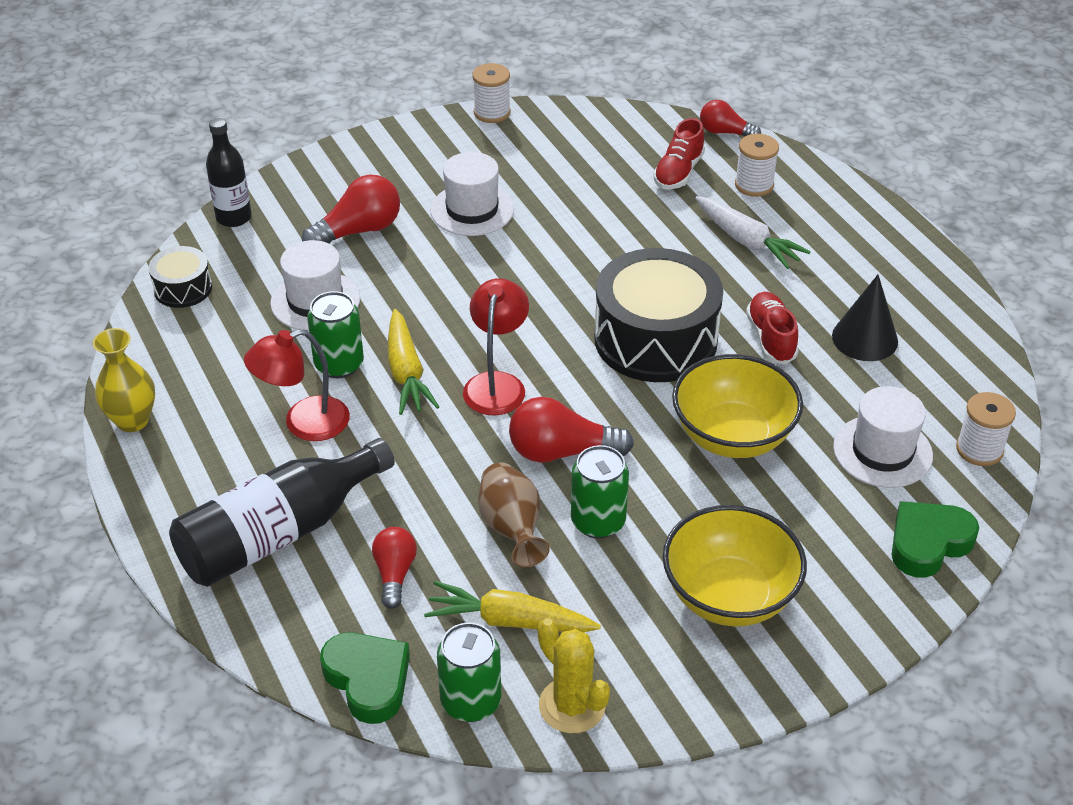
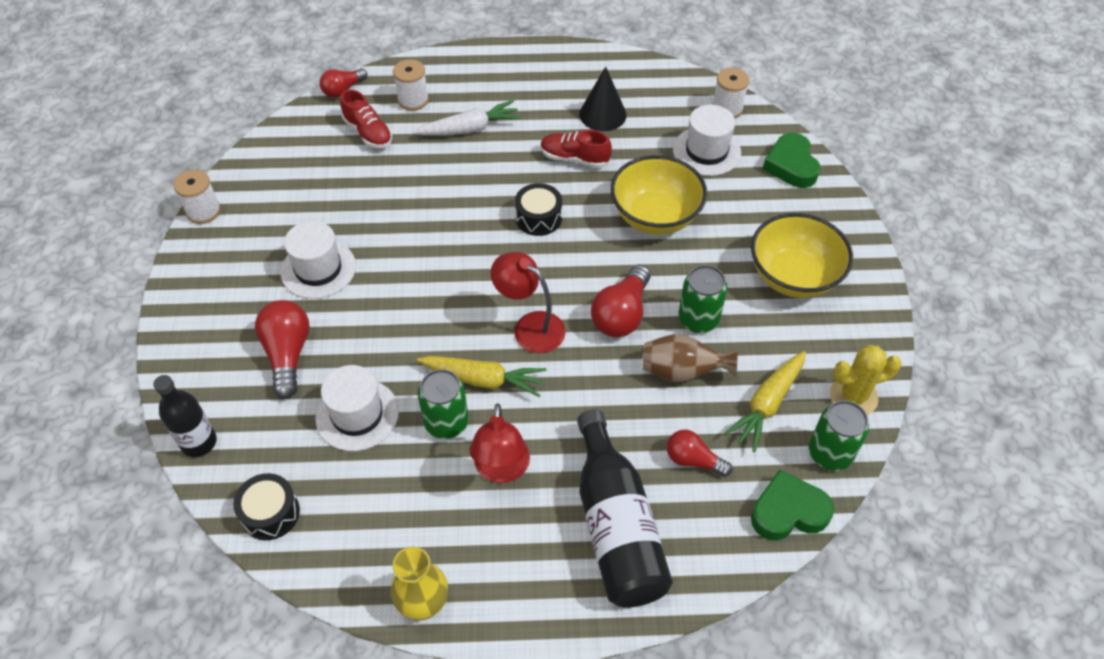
camera: 65 degrees left, 10 degrees up
(655, 339) = (538, 218): black drum -> black drum, size x0.48

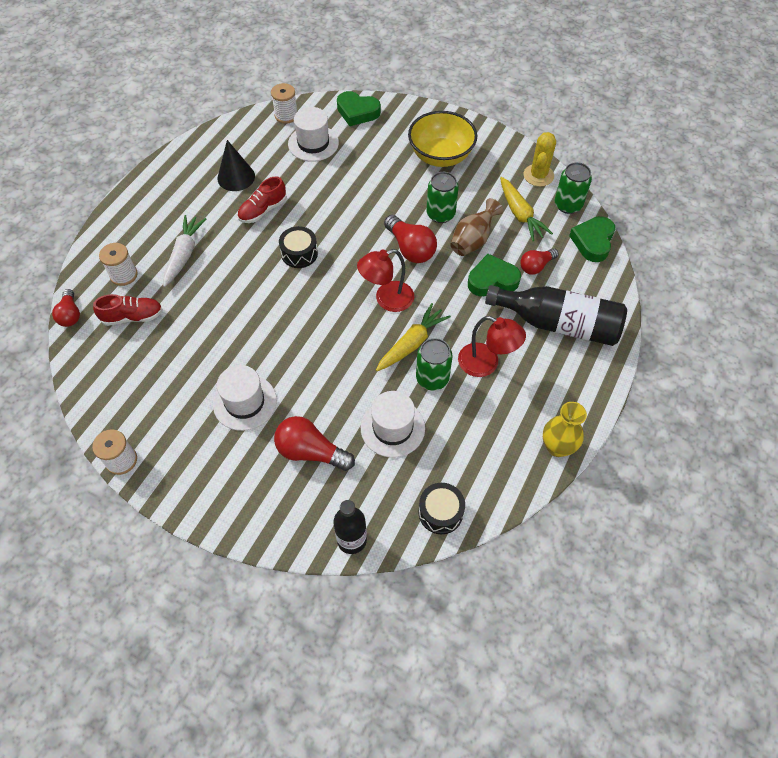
camera: 60 degrees left, 5 degrees up
(634, 420) = (492, 280): none -> green heart
(655, 216) = (346, 194): yellow bowl -> none

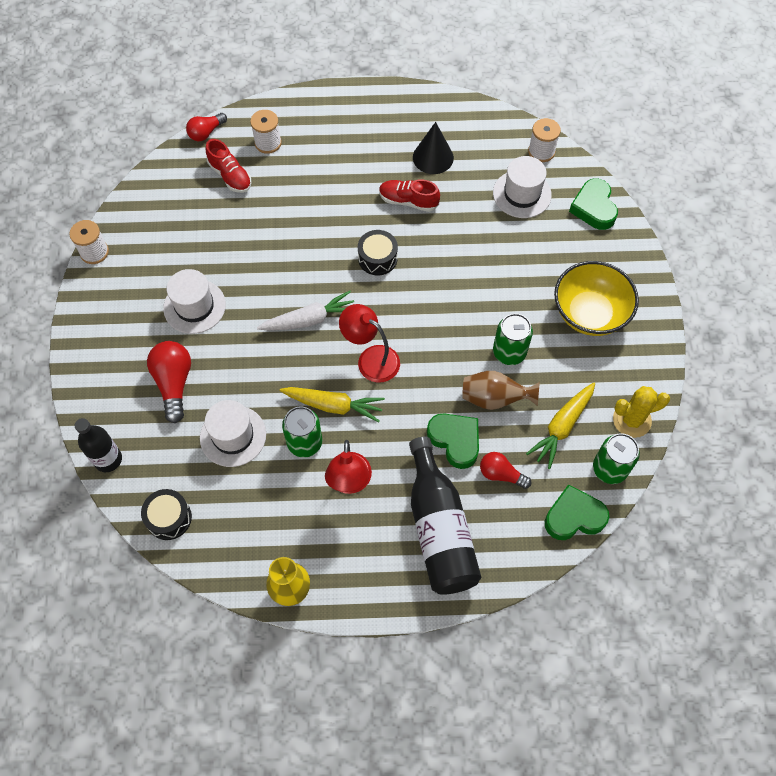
camera: 60 degrees right, 5 degrees up
(184, 254) = (317, 172): white carrot -> white carrot (309, 319)
(410, 248) = (446, 347): red light bulb -> none

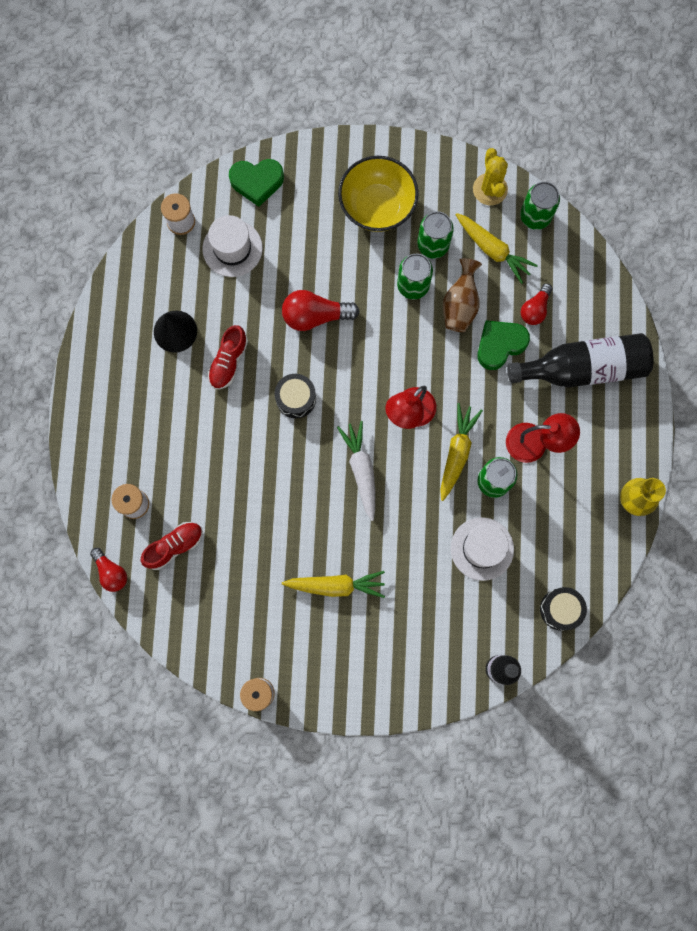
camera: 85 degrees left, 15 degrees up
(174, 383) = (422, 606): red light bulb -> red light bulb (315, 316)
(194, 306) = (336, 585): white hat -> yellow carrot
(557, 368) = (433, 245): none -> green can
(574, 517) = (577, 253): green heart -> none

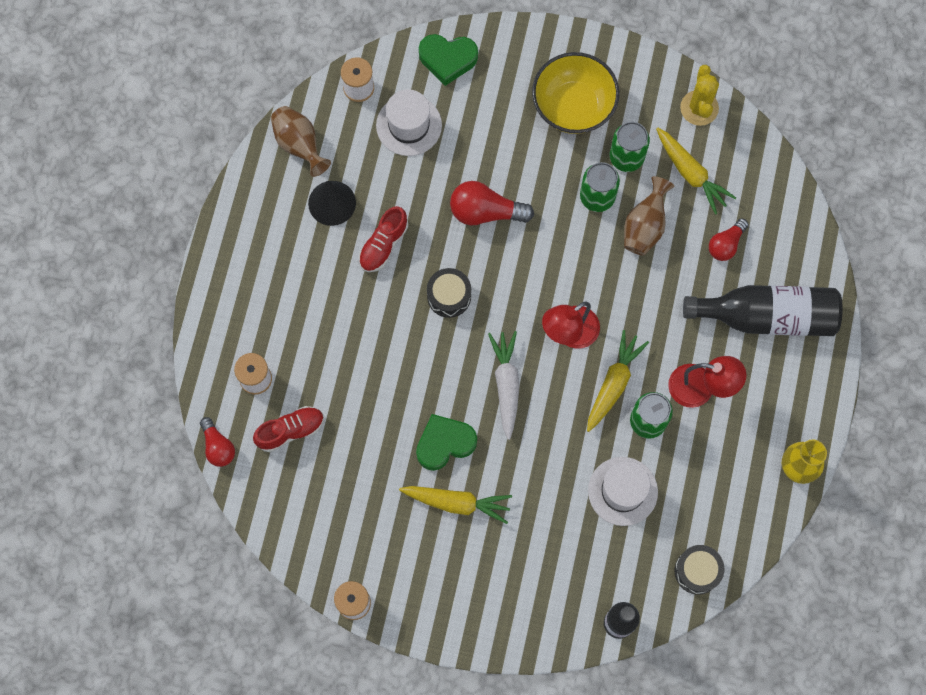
camera: 10 degrees right, 5 degrees down
(136, 283) = (299, 145): none -> brown vase
(500, 345) = (681, 276): green heart -> green heart (444, 443)
(535, 216) = (743, 145): green can -> none

